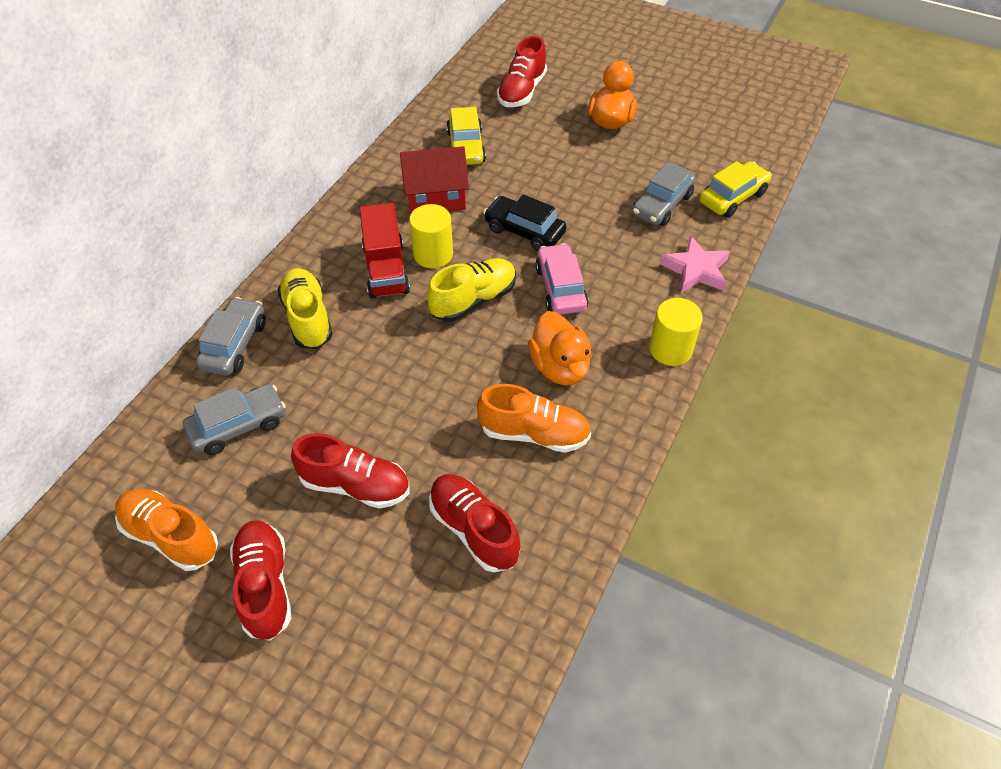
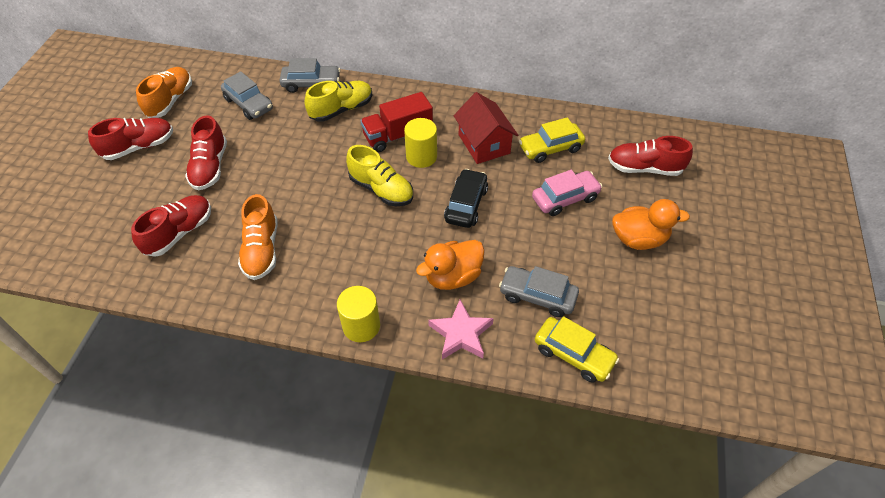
camera: 75 degrees right, 0 degrees up
(560, 288) = (409, 239): pink car -> pink car (565, 198)
(560, 367) = (327, 254): orange duck -> orange duck (452, 276)

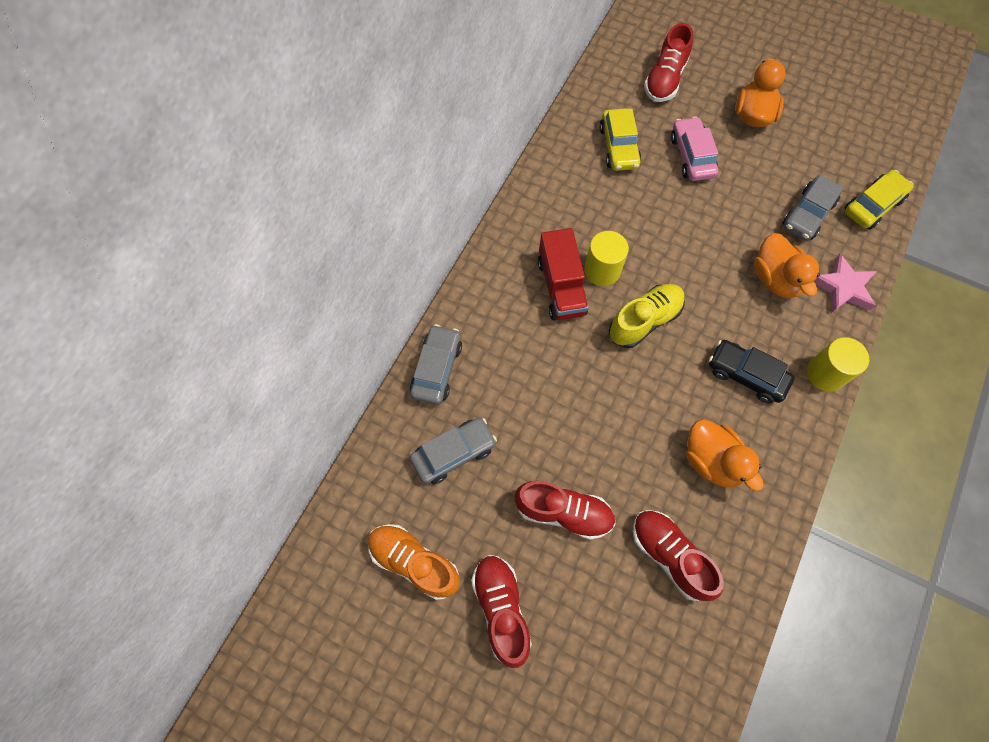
camera: 75 degrees left, 15 degrees up
(261, 250) = (712, 461): orange shoe -> orange duck
(341, 109) = (498, 340): yellow shoe -> none
(466, 205) = (683, 244): black car -> black car (746, 375)
(484, 144) = (597, 205): red house -> none

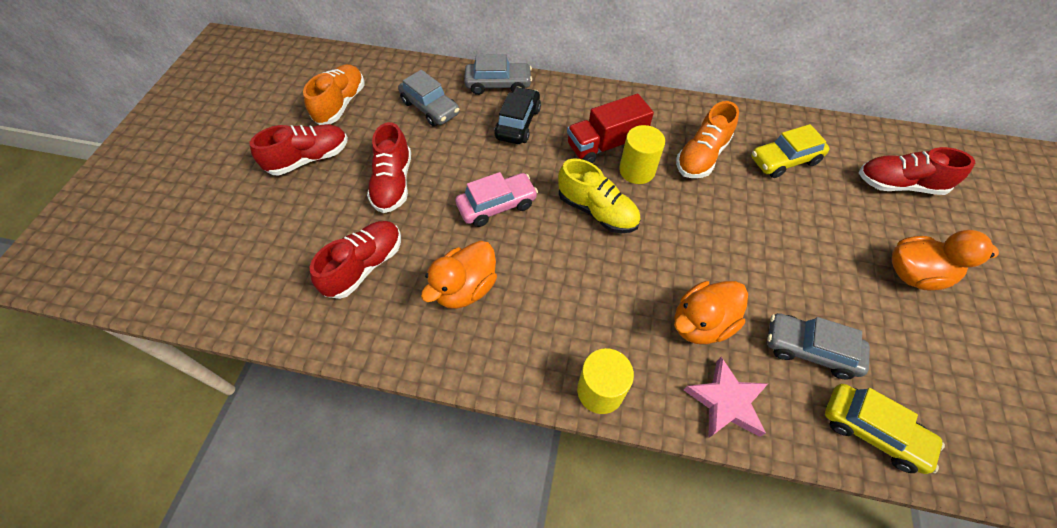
camera: 75 degrees right, 10 degrees down
(597, 209) = (701, 156): none -> orange shoe
(691, 156) = (815, 222): pink car -> pink car (497, 205)
(746, 375) = (569, 307): black car -> black car (518, 123)

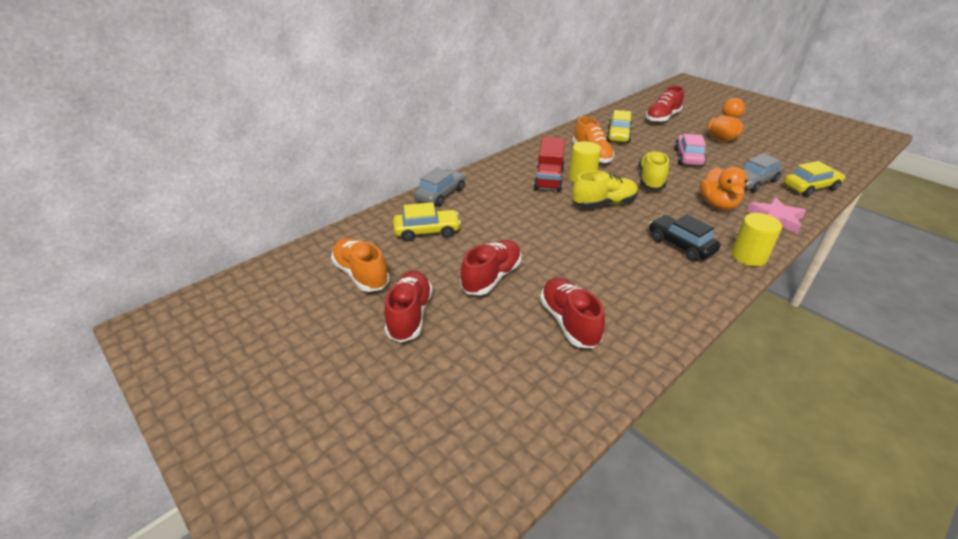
camera: 55 degrees left, 20 degrees down
(393, 183) = (491, 277): red shoe -> red shoe turned 90 degrees counterclockwise
(430, 108) = (427, 231): grey car -> yellow car
(465, 288) = (630, 279): orange duck -> none
(497, 205) = (563, 238): pink car -> pink car (688, 157)
(518, 123) = (491, 201): black car -> black car (680, 245)
(697, 234) = (651, 180): none -> yellow shoe

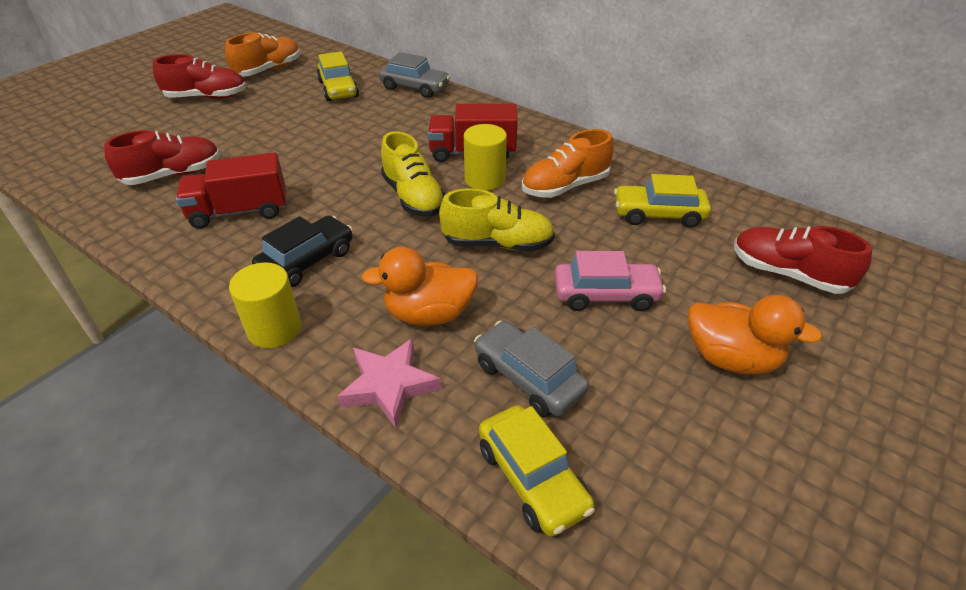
camera: 80 degrees right, 5 degrees up
(491, 277) = (254, 129): red shoe -> none
(625, 278) = (239, 211): none -> red truck

